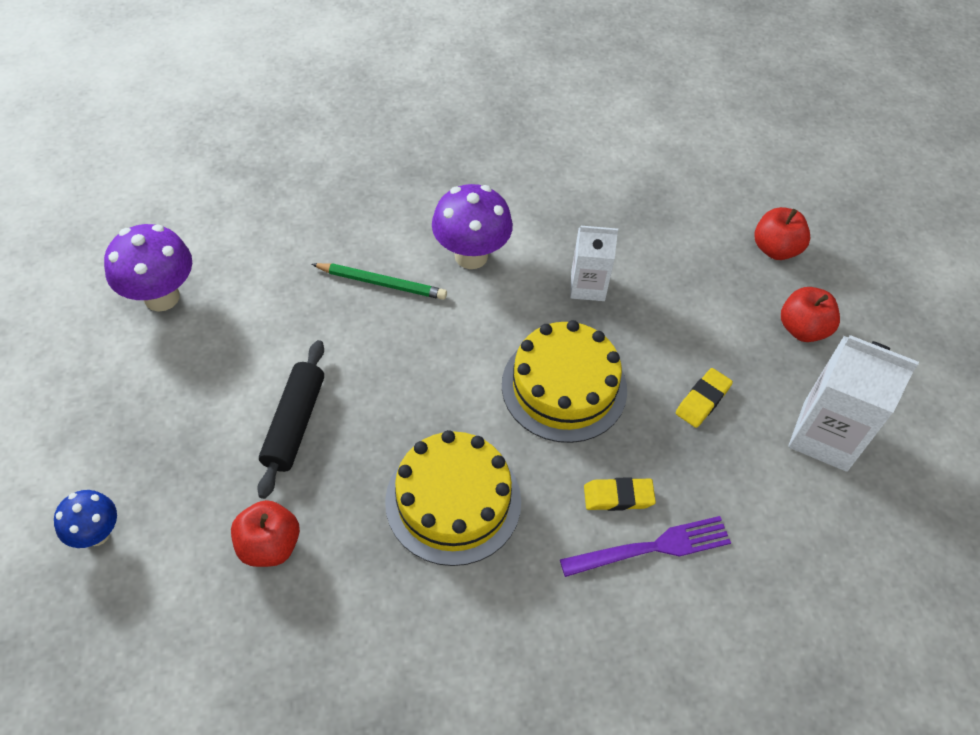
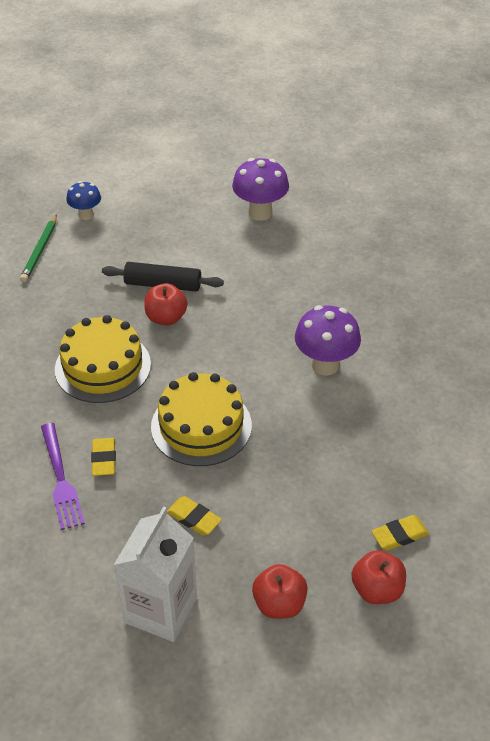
camera: 90 degrees right, 10 degrees down
(269, 545) = (74, 284): red apple -> red apple (166, 318)
(382, 283) = (288, 316): green pencil -> green pencil (40, 251)
(587, 286) = (305, 441): white carton -> none
(710, 223) = (399, 535): none -> yellow eraser

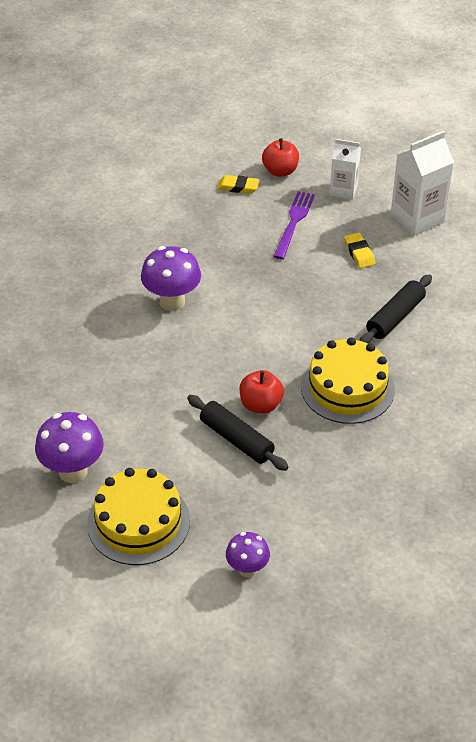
camera: 145 degrees left, 0 degrees up
(40, 251) = (326, 545): green pencil -> none
(61, 480) = (435, 318): purple fork -> purple fork (294, 222)
(86, 215) = (247, 569): blue mushroom -> purple mushroom
(104, 459) = (395, 317): yellow eraser -> black rolling pin
(201, 426) = (305, 305): yellow cake -> yellow cake (138, 522)
(279, 604) = (343, 190): red apple -> white carton

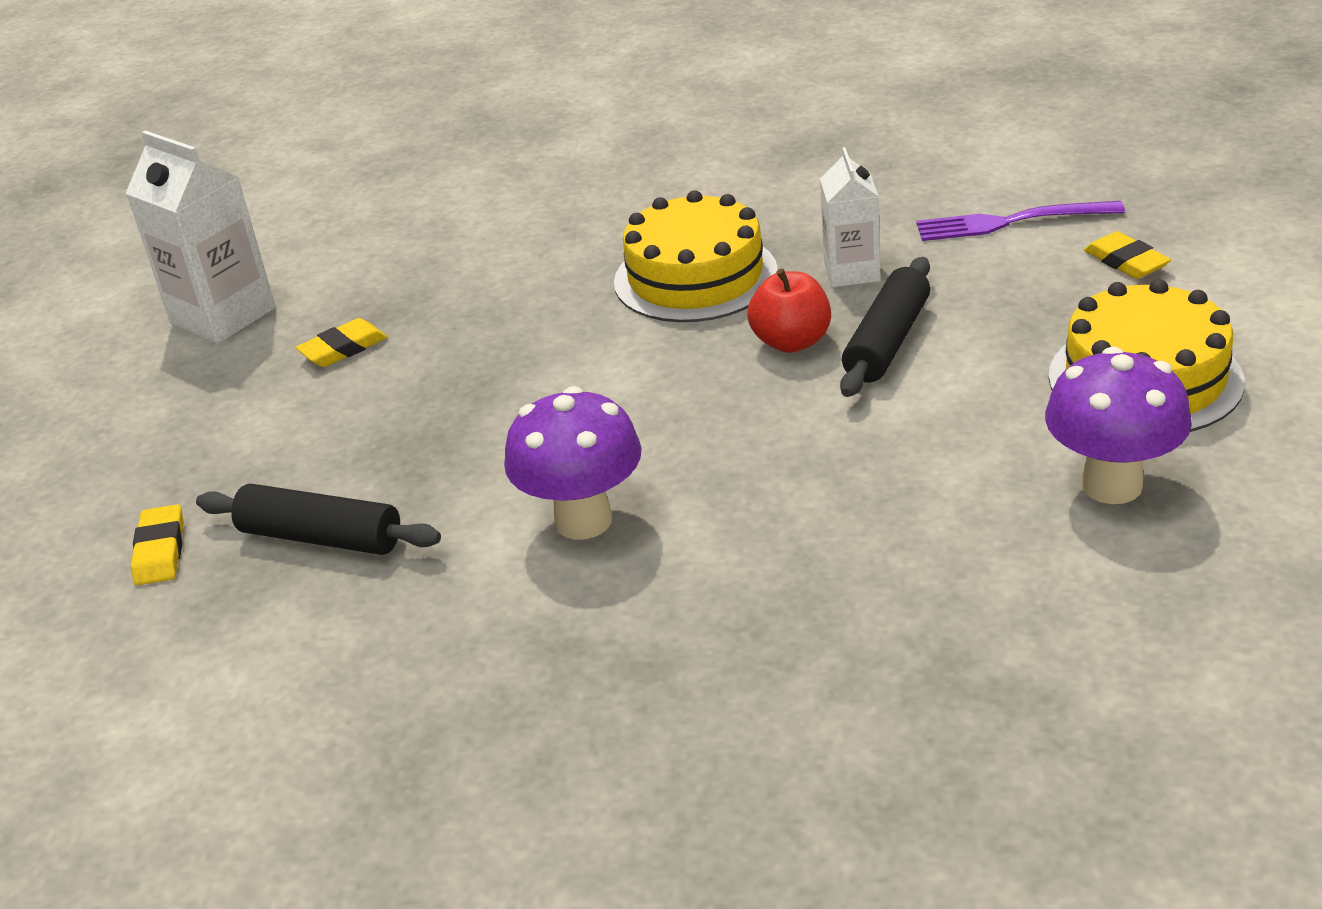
camera: 105 degrees left, 10 degrees down
(247, 569) = (1126, 261): purple mushroom -> yellow eraser
(280, 171) = (91, 509): red apple -> none
(294, 222) = (269, 443): purple fork -> purple fork (1009, 222)
(343, 190) = (148, 413): white carton -> white carton (852, 272)
(395, 317) = (501, 276): black rolling pin -> black rolling pin (320, 538)

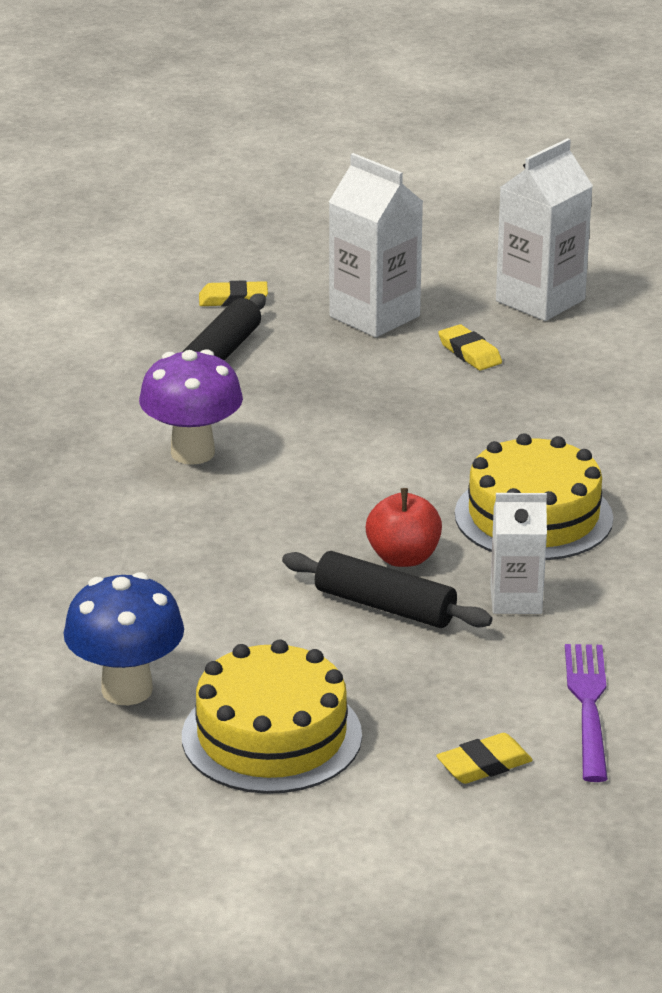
camera: 90 degrees right, 5 degrees down
(237, 426) = (374, 316): none -> white carton
(1112, 485) = (127, 690): purple mushroom -> blue mushroom

